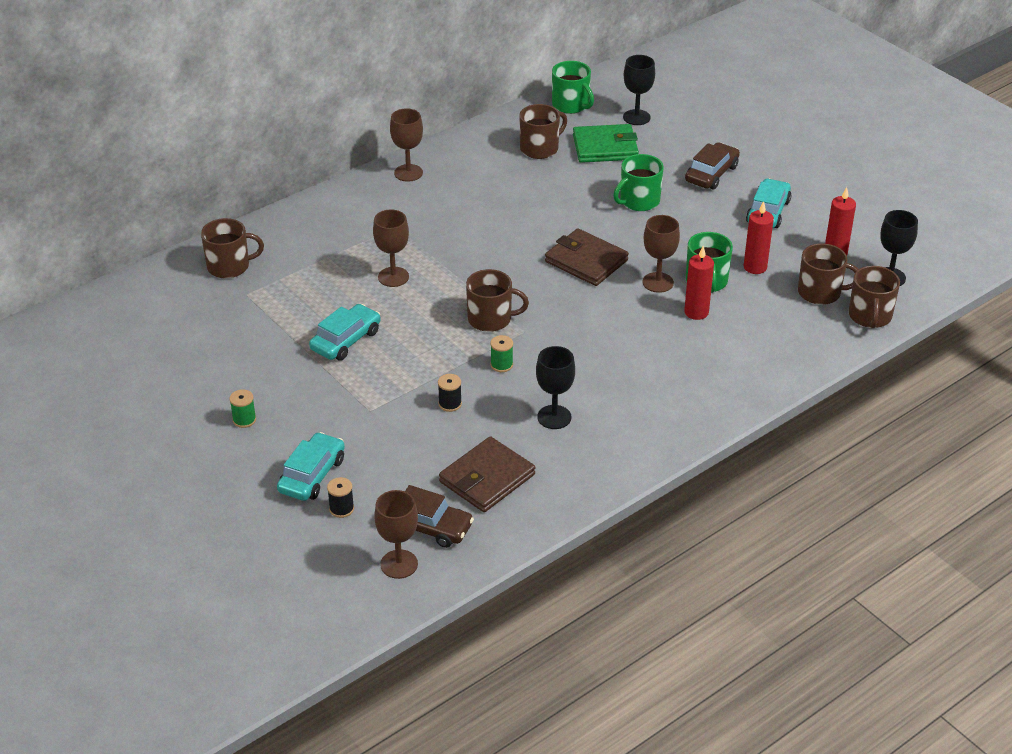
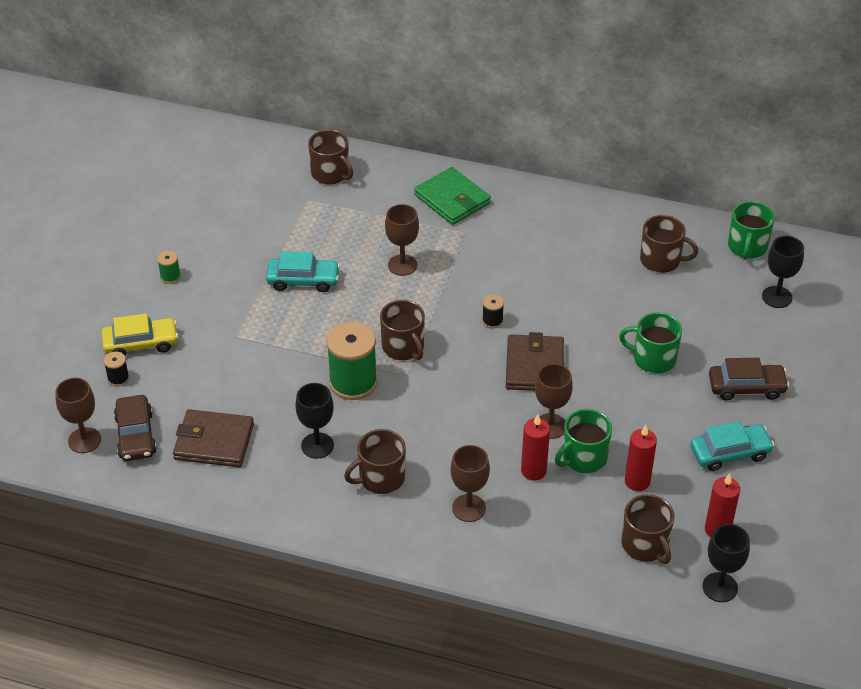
camera: 55 degrees right, 5 degrees up
(312, 475) = (141, 344): turquoise car -> yellow car
(408, 173) = (543, 203): brown goblet -> brown goblet (469, 508)
(450, 404) = (281, 376): black spool -> black spool (492, 321)
(501, 365) = (353, 382): green spool -> green spool, size x2.22
(605, 147) = (708, 299): green wallet -> green wallet (452, 199)
(870, 316) = (645, 597): brown mug -> brown mug (380, 478)

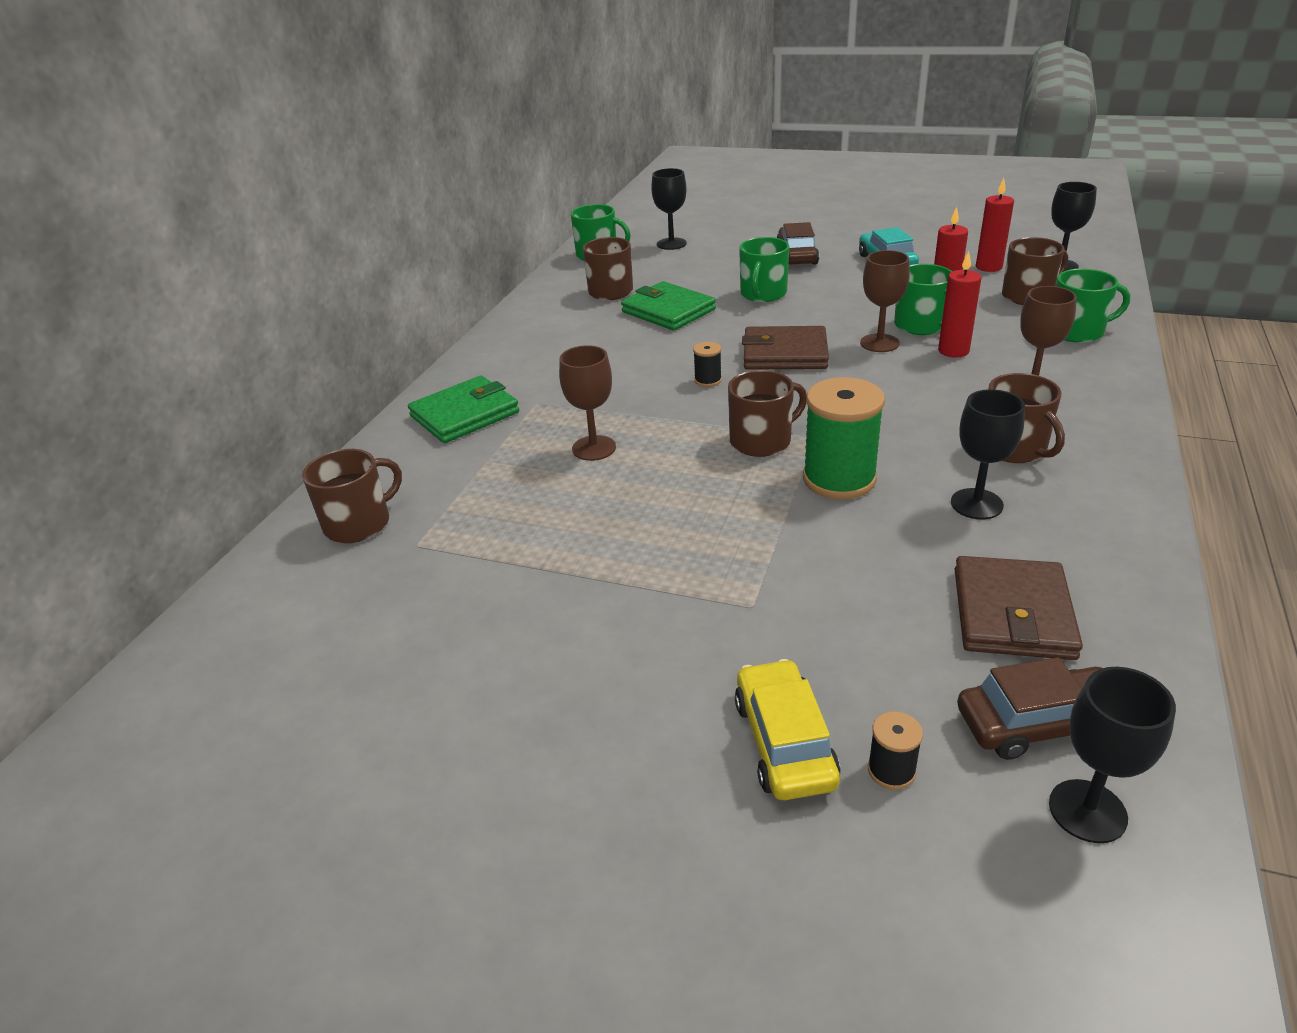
camera: 85 degrees left, 10 degrees down
(84, 440) = (1087, 811): brown goblet -> black goblet
(170, 276) = (586, 713): green spool -> none
(303, 280) = (616, 538): turquoise car -> none
(566, 562) = (1077, 331): none -> green mug
(618, 297) = (668, 311): none -> green wallet

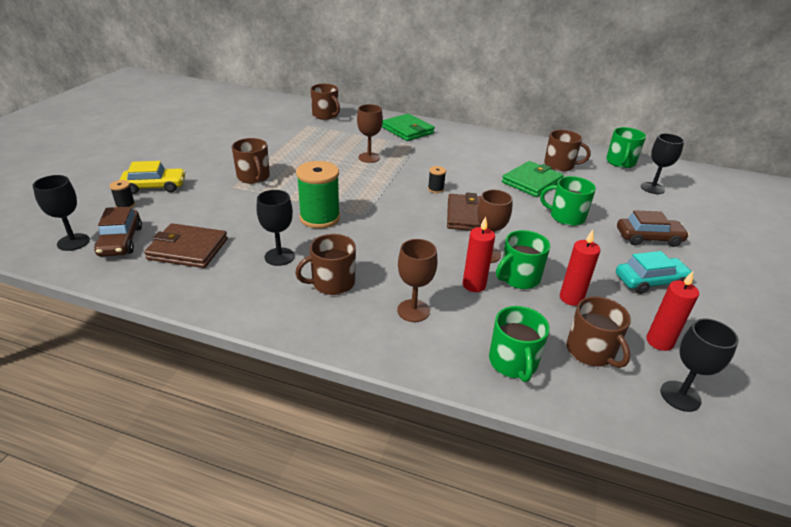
camera: 85 degrees right, 0 degrees up
(762, 441) = (364, 200): brown mug -> brown mug (253, 177)

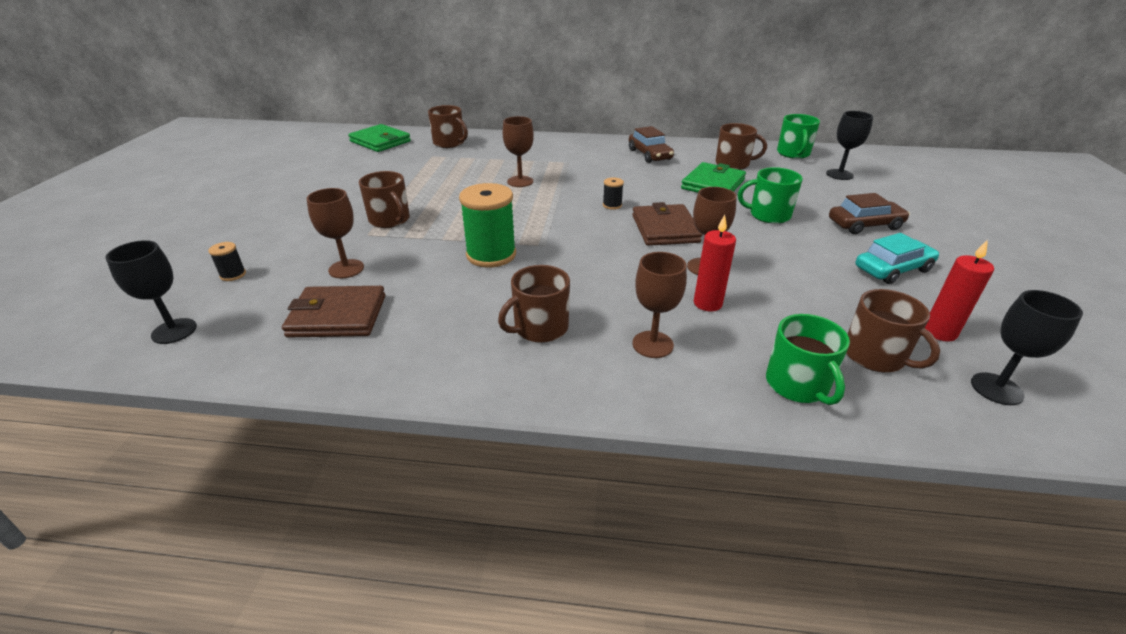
camera: 10 degrees left, 0 degrees up
(120, 241) = (241, 320): brown car -> brown car (649, 155)
(155, 187) = (265, 247): yellow car -> none
(207, 213) = (346, 269): none -> brown goblet
(279, 256) = (460, 307): black goblet -> none
(407, 130) = (550, 148): green wallet -> green wallet (380, 141)
(518, 278) = (753, 287): green mug -> none
(571, 298) = (821, 300): red candle -> none

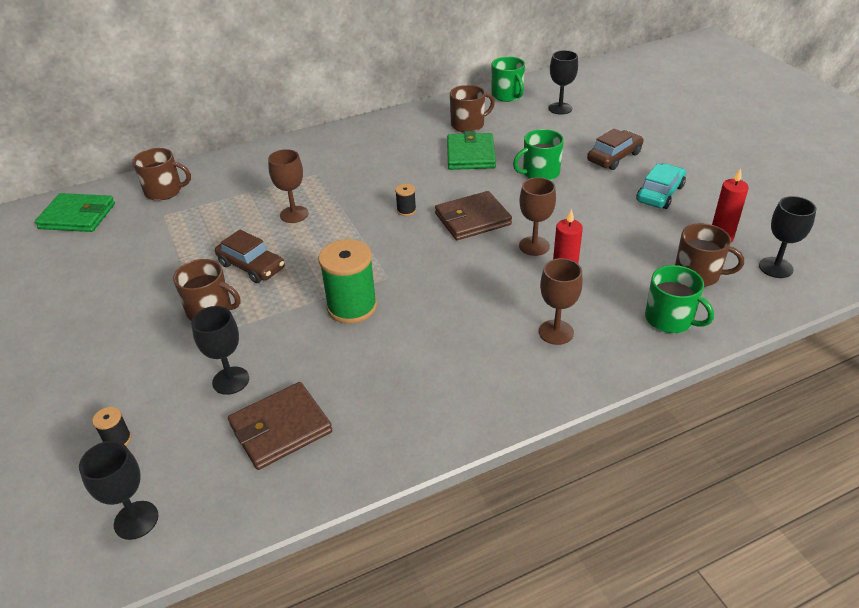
camera: 30 degrees left, 5 degrees up
(346, 269) = (231, 380): brown goblet -> black goblet
(540, 328) = (463, 357): brown mug -> none
(649, 155) = (386, 138): brown car -> brown car (251, 266)
(665, 229) = (472, 219): brown wallet -> brown wallet turned 75 degrees counterclockwise

